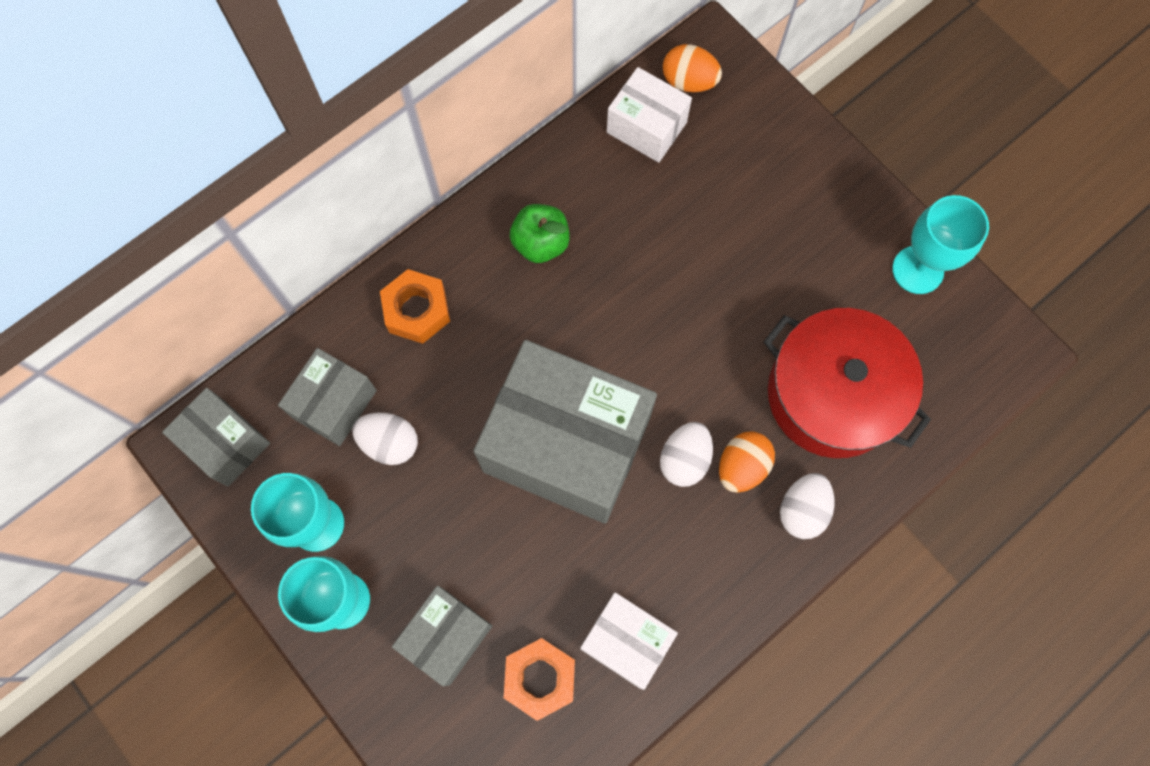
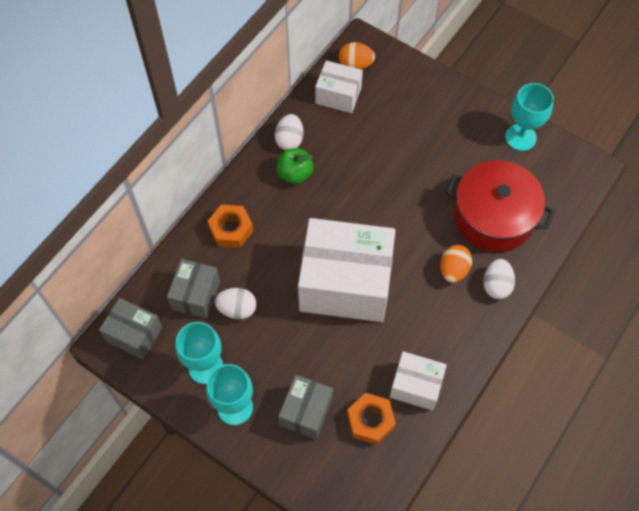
camera: 15 degrees left, 10 degrees down
(566, 445) = (345, 283): grey box -> white box
(684, 459) = (418, 274): white egg -> white egg (289, 140)

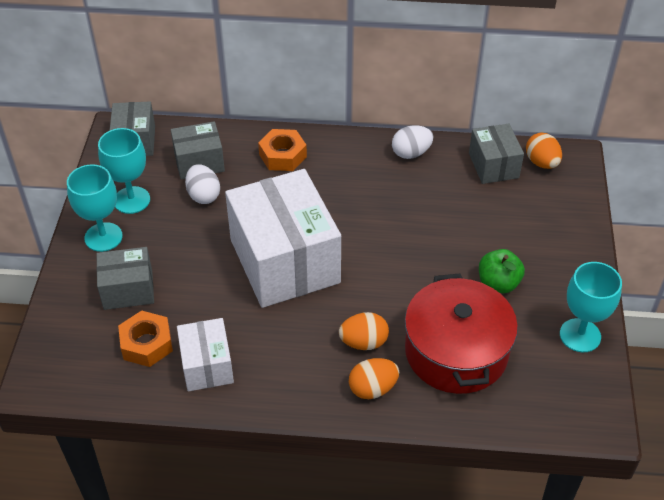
camera: 60 degrees right, 15 degrees down
(295, 174) = (377, 173): green apple -> green apple (498, 283)
(338, 95) = (493, 165): white box -> grey box
(496, 285) = (372, 388): white egg -> orange egg

